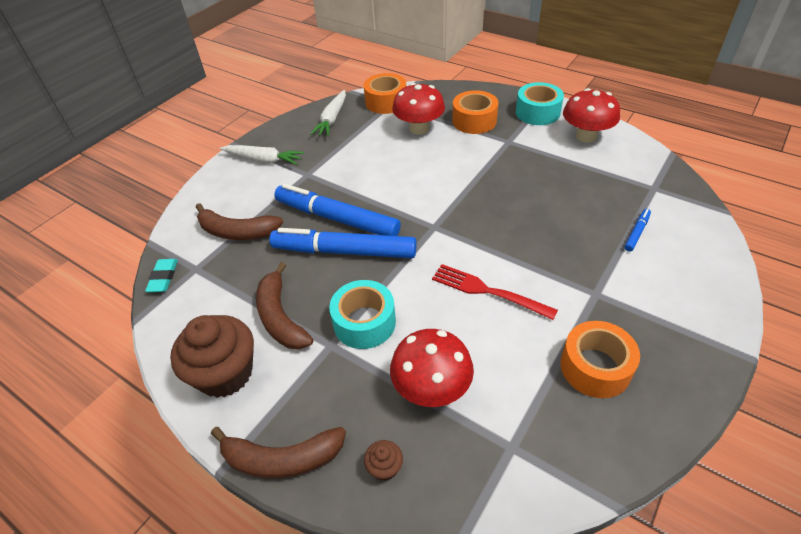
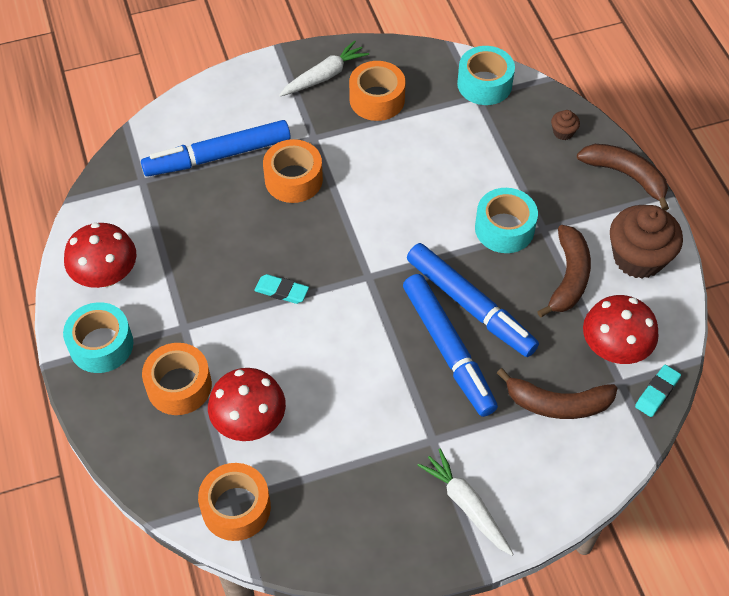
camera: 145 degrees left, 10 degrees up
(237, 232) = (557, 404): brown banana -> brown banana turned 135 degrees clockwise
(332, 119) = (330, 525): white carrot -> white carrot (324, 76)
(431, 388) = (495, 154): red mushroom -> red mushroom (614, 348)
(478, 186) = (281, 291): none -> turquoise eraser
(488, 291) = (388, 190): red fork -> none
(519, 470) = (484, 84): none -> turquoise tape
(564, 252) = (293, 179): none -> orange tape
(636, 233) = (218, 156): blue marker -> blue marker, size x2.37

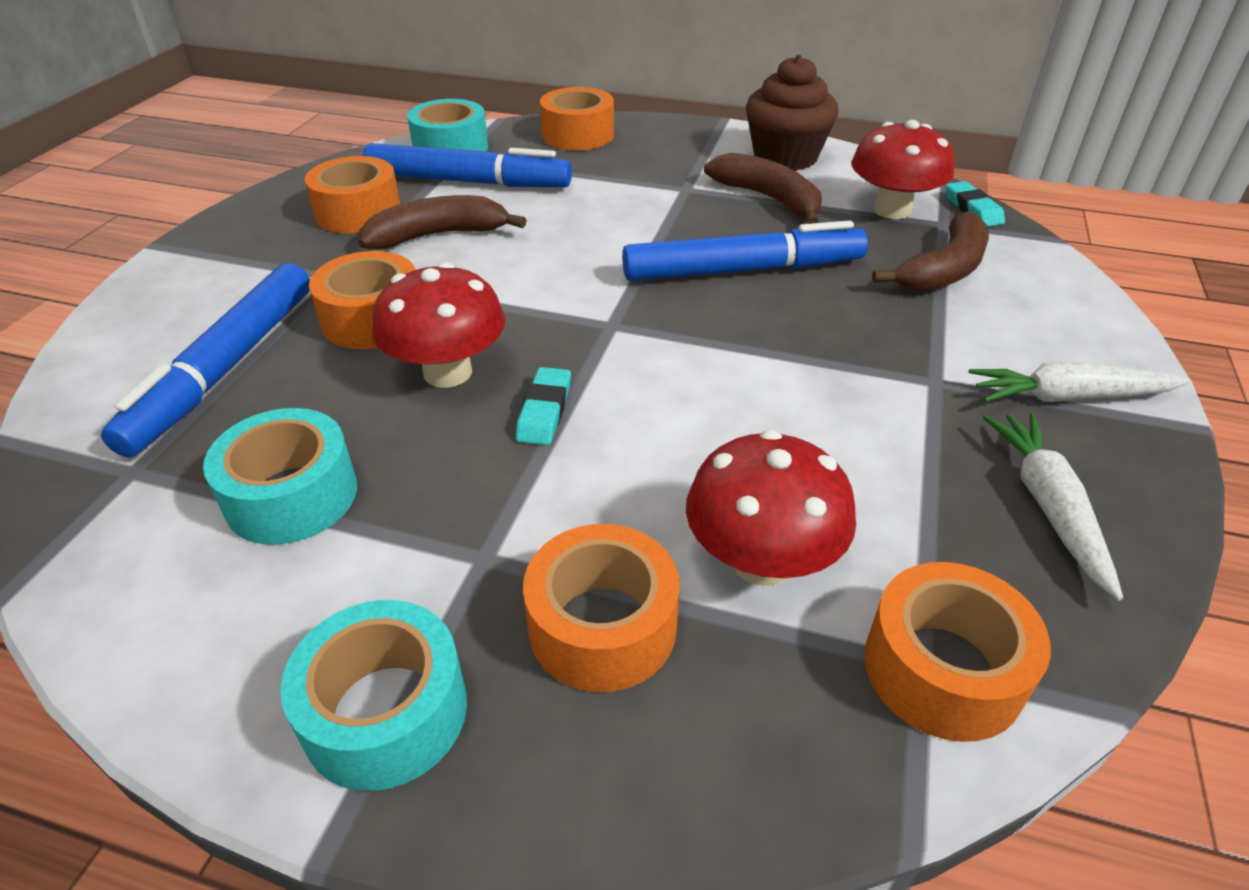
camera: 55 degrees left, 15 degrees down
(106, 275) = (242, 619): red mushroom -> red mushroom (447, 372)
(281, 291) = (544, 411): turquoise eraser -> turquoise eraser turned 45 degrees counterclockwise
(324, 76) = (261, 231): white carrot -> white carrot (1048, 506)
(448, 349) = (794, 311): blue marker -> blue marker (468, 182)
(504, 228) = (657, 208): turquoise tape -> turquoise tape (291, 495)
(563, 132) = (578, 135): brown cupcake -> orange tape
(625, 175) = (675, 127): brown banana -> brown banana (438, 235)

